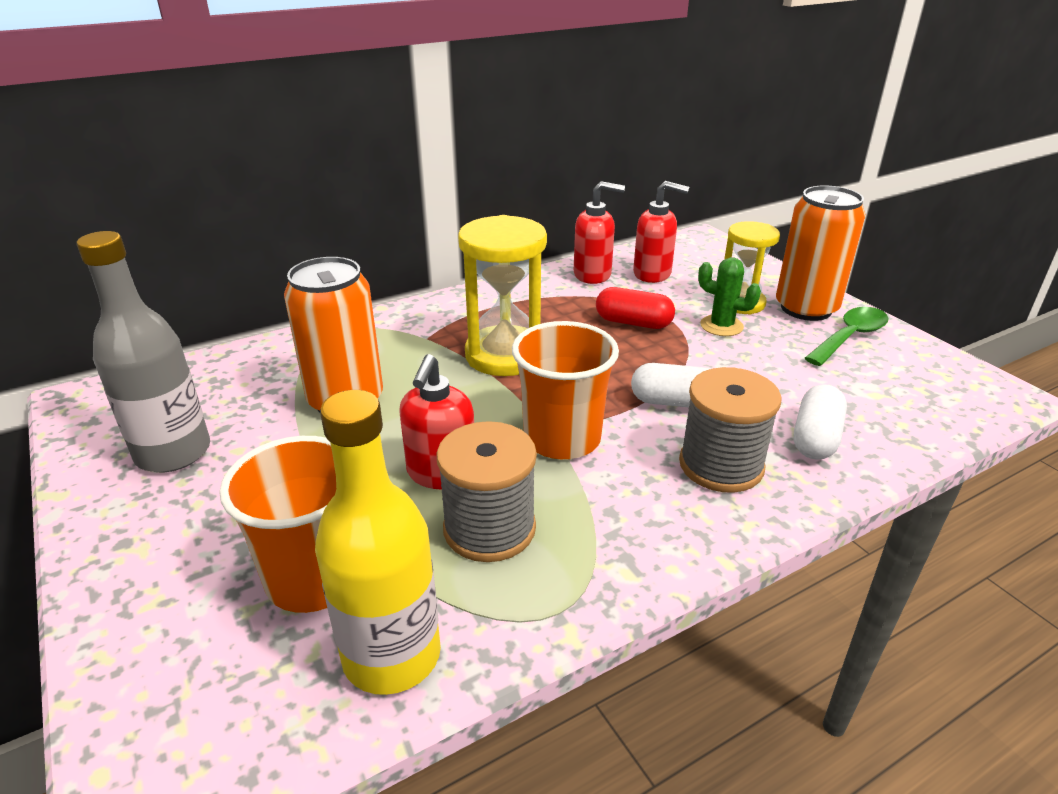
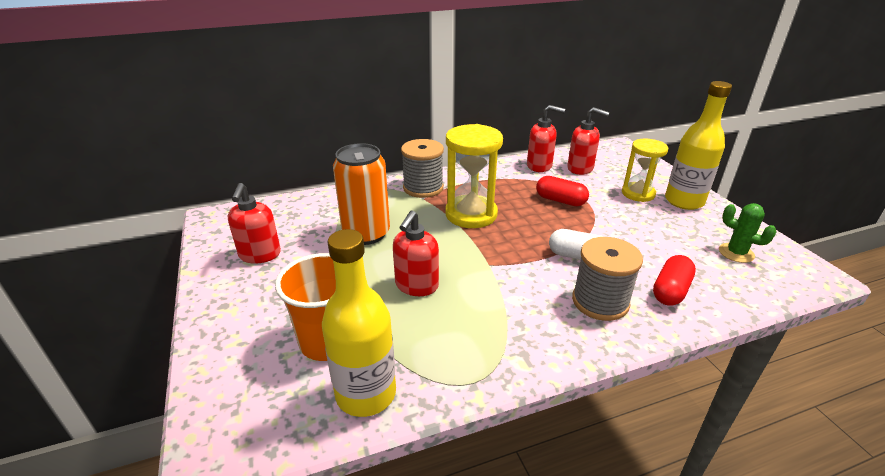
camera: 10 degrees right, 0 degrees up
(173, 453) = (260, 255): grey bottle -> red soap dispenser
(489, 528) = (440, 324): grey spool -> grey spool (423, 188)
(562, 438) = (497, 272): orange cup -> none
(721, 326) = (621, 208): green cactus -> green cactus (736, 253)
(806, 308) = (684, 201): orange can -> yellow bottle
(815, 438) = (670, 291): white capsule -> red capsule
(849, 337) = (711, 224): green spoon -> none

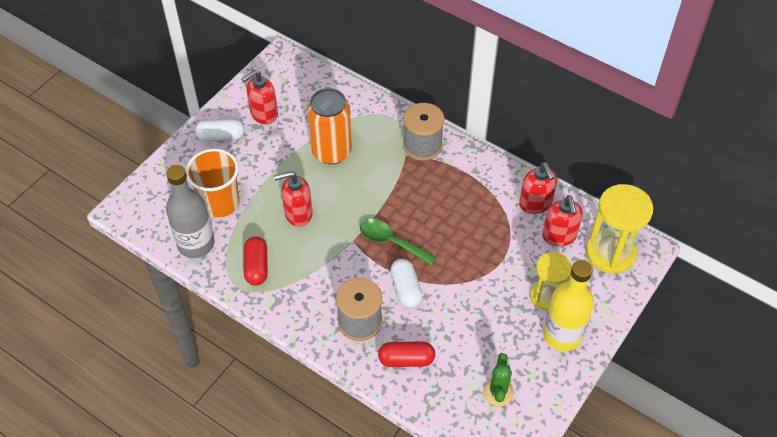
camera: 55 degrees right, 20 degrees up
(240, 297) = (221, 137): none -> white capsule
(366, 394) = (196, 244): yellow bottle -> grey bottle
(471, 214) = (409, 197): yellow hourglass -> yellow hourglass (610, 252)
(513, 243) = (392, 242): none -> green spoon
(560, 200) = (483, 245): red capsule -> red capsule (256, 267)

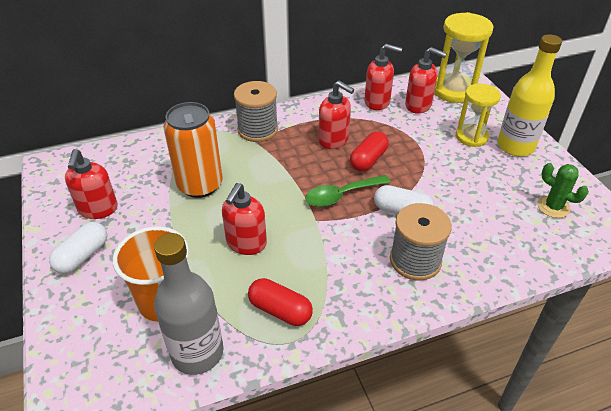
camera: 55 degrees left, 10 degrees down
(406, 360) = (482, 249): red capsule -> red capsule (368, 160)
(454, 201) = (334, 140): none -> red soap dispenser

